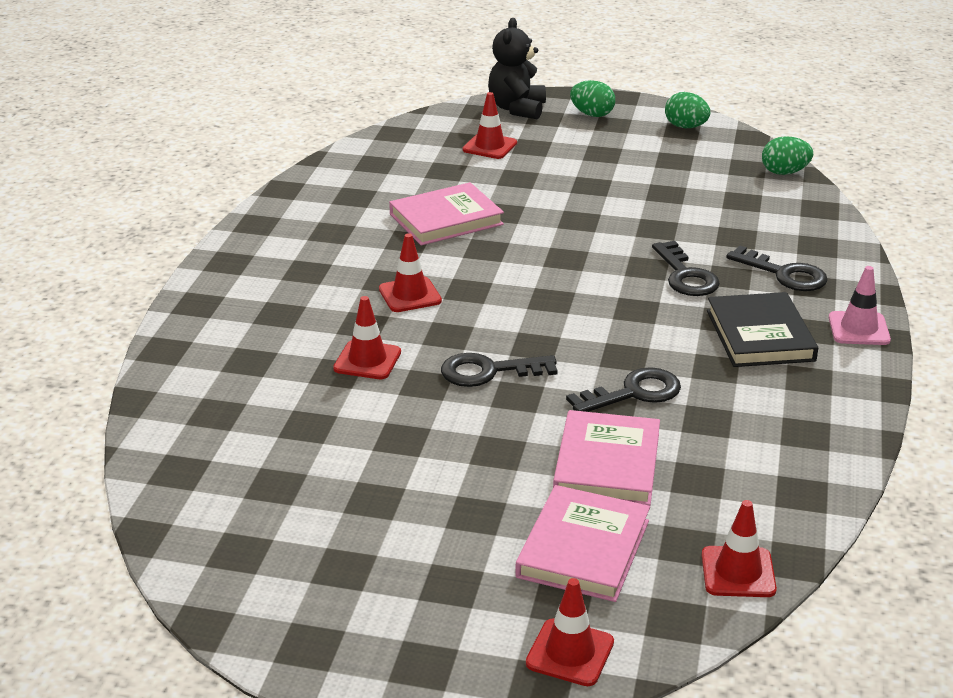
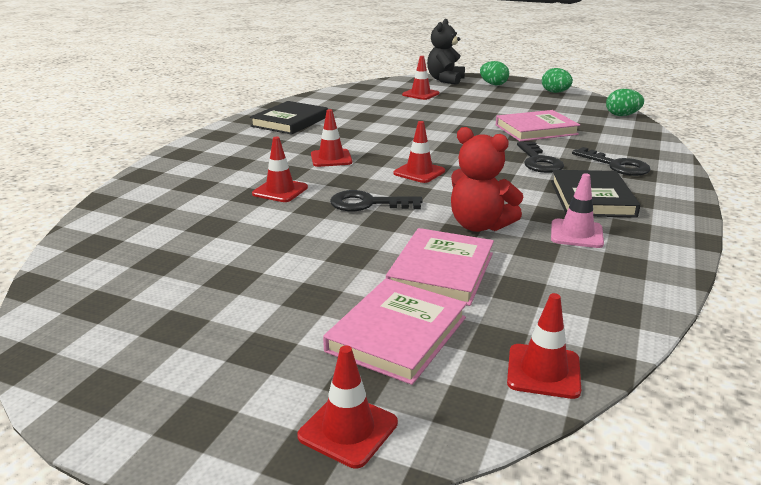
camera: 10 degrees right, 5 degrees down
(319, 225) = (290, 121): none -> black book
(446, 219) = (376, 124): pink book -> pink book (536, 130)
(536, 310) = (419, 172): none -> red traffic cone
(634, 393) = (479, 225): black key -> red teddy bear
(858, 329) = (675, 200): pink traffic cone -> pink traffic cone (576, 234)

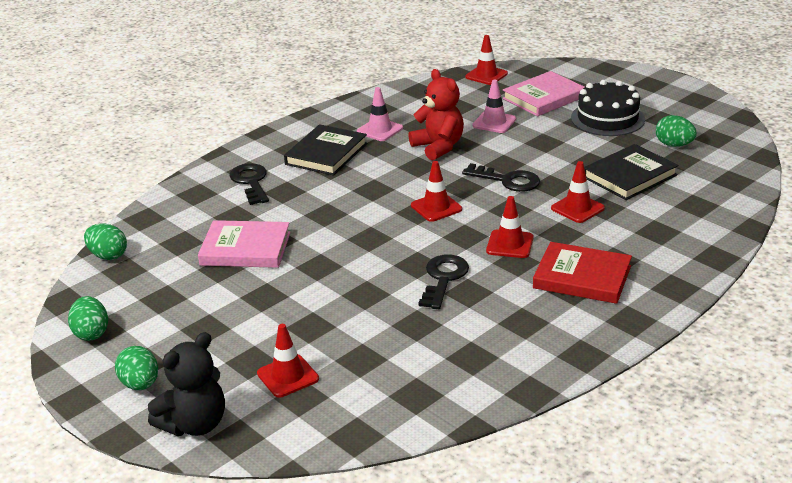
camera: 155 degrees left, 5 degrees up
(164, 281) = (674, 145): none -> green egg
(261, 149) = (582, 277): none -> red book
(272, 310) = (607, 118): none -> black cake
(290, 121) = (528, 333): black book -> black book (629, 176)
(348, 429) = (586, 72): red traffic cone -> none
(441, 271) = (494, 122): pink book -> pink traffic cone
(539, 161) = (311, 200): black key -> black key (443, 278)

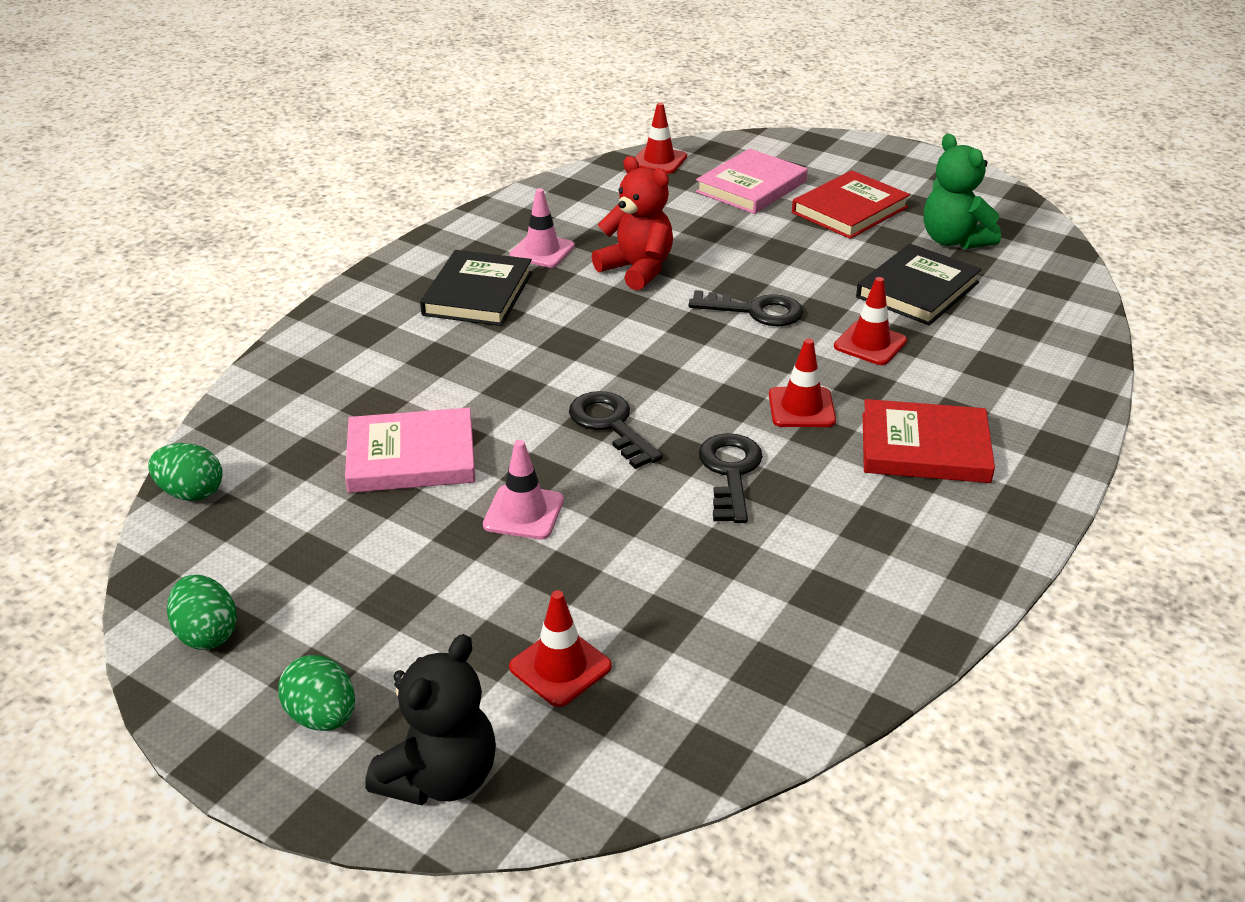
camera: 15 degrees left, 5 degrees up
(251, 182) = (379, 347): black key -> black key (610, 425)
(436, 207) = (672, 361): red traffic cone -> none
(494, 122) = (699, 227): pink traffic cone -> pink traffic cone (523, 513)
(607, 118) = (849, 210): black cake -> red book
(674, 145) = (953, 240): green egg -> green teddy bear

